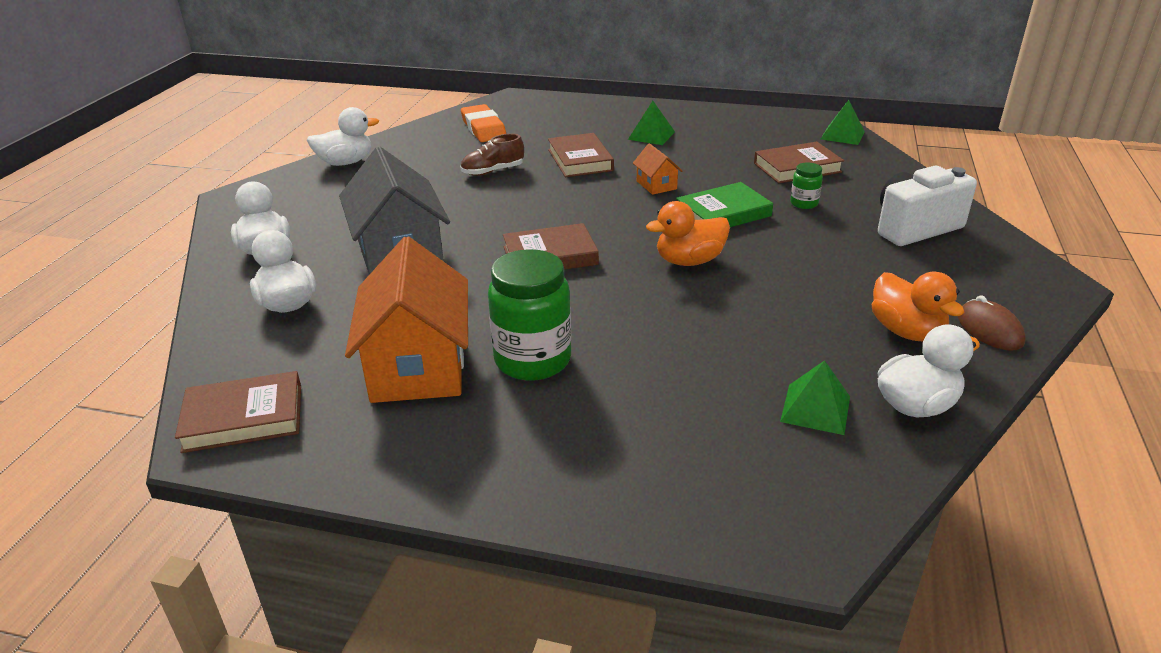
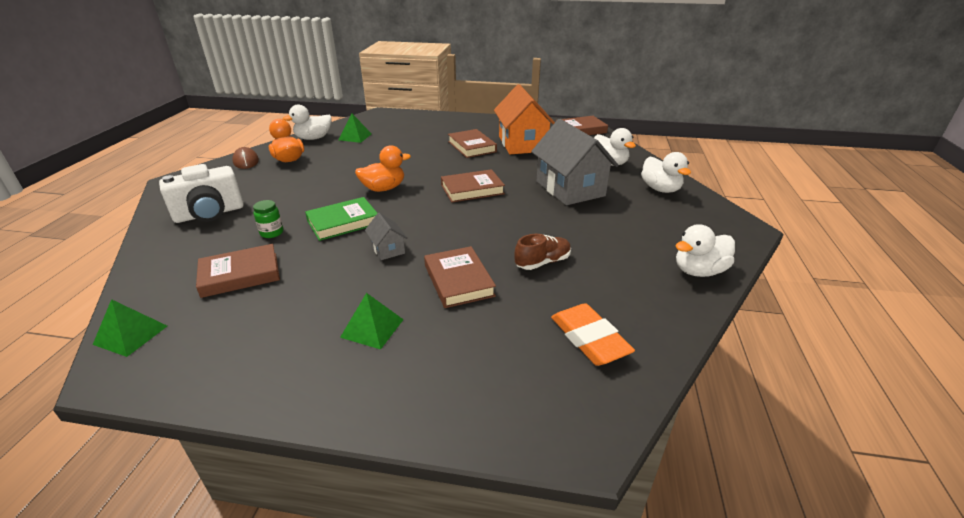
camera: 175 degrees right, 0 degrees up
(532, 360) = (472, 147): green jar -> brown book
(656, 185) = (387, 249): orange house -> grey house

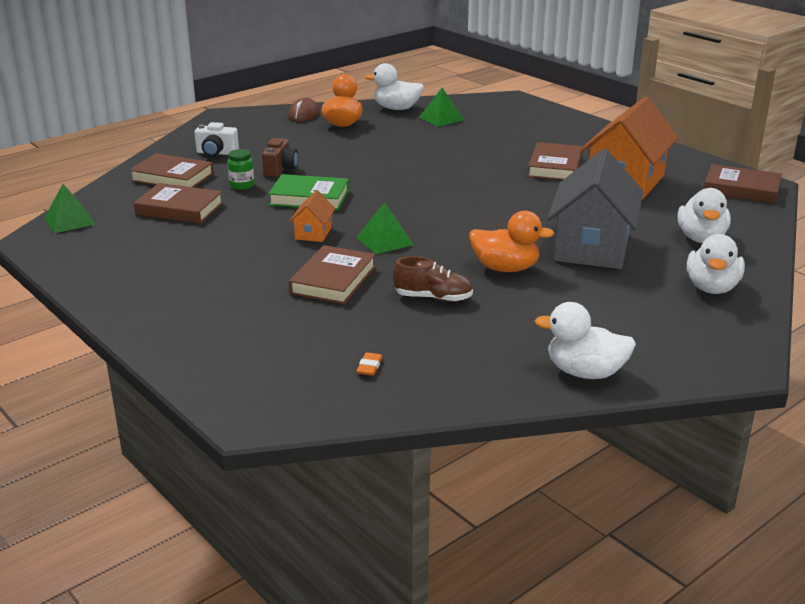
camera: 40 degrees right, 5 degrees down
(209, 214) = (216, 153): white camera -> white camera, size x0.58
(287, 209) = (280, 169): none -> brown camera
(372, 328) = (217, 283): green pyramid -> green pyramid (384, 241)
(383, 188) = (390, 180): orange duck -> orange duck (505, 268)
(387, 249) = (313, 233): grey house -> orange house
(472, 189) = (477, 210): brown book -> brown book (172, 177)
(589, 338) = (369, 367): orange eraser -> orange eraser, size x0.40

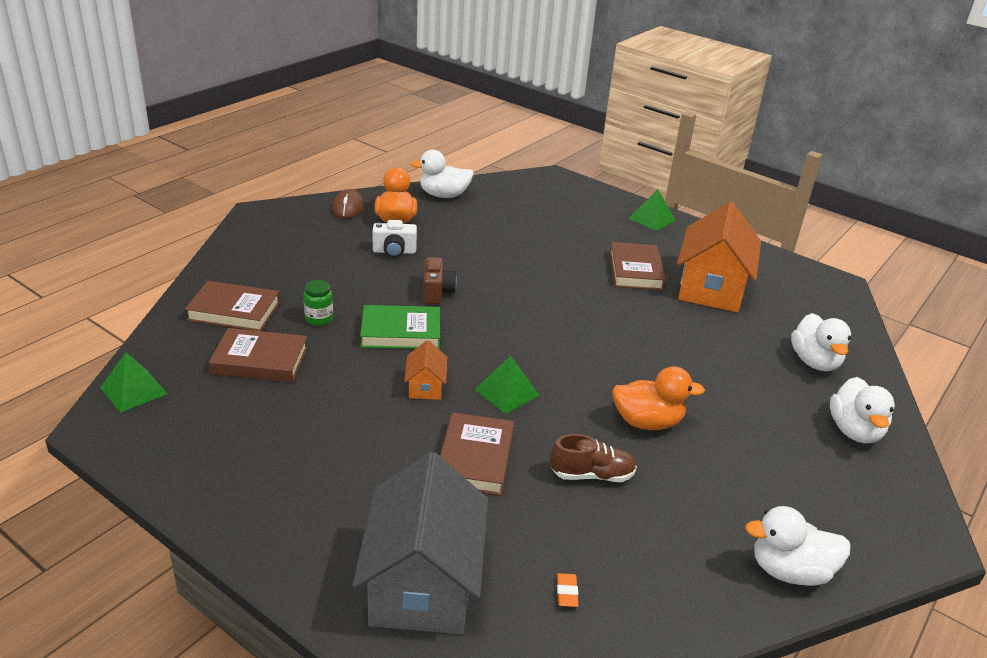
camera: 15 degrees left, 5 degrees up
(216, 153) = (272, 271): white camera -> white camera (394, 252)
(280, 169) = (353, 292): brown camera -> brown camera (437, 292)
(441, 118) = (495, 208): green pyramid -> green pyramid (652, 219)
(592, 247) = (718, 383): grey house -> grey house (422, 584)
(741, 189) = (821, 291): brown book -> none

